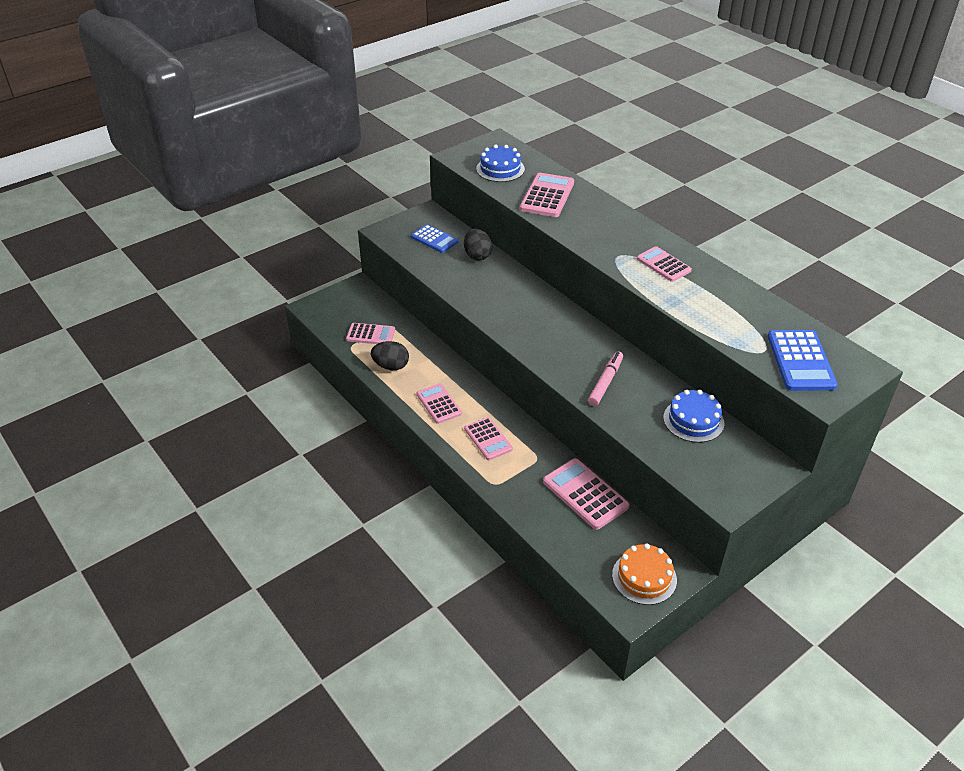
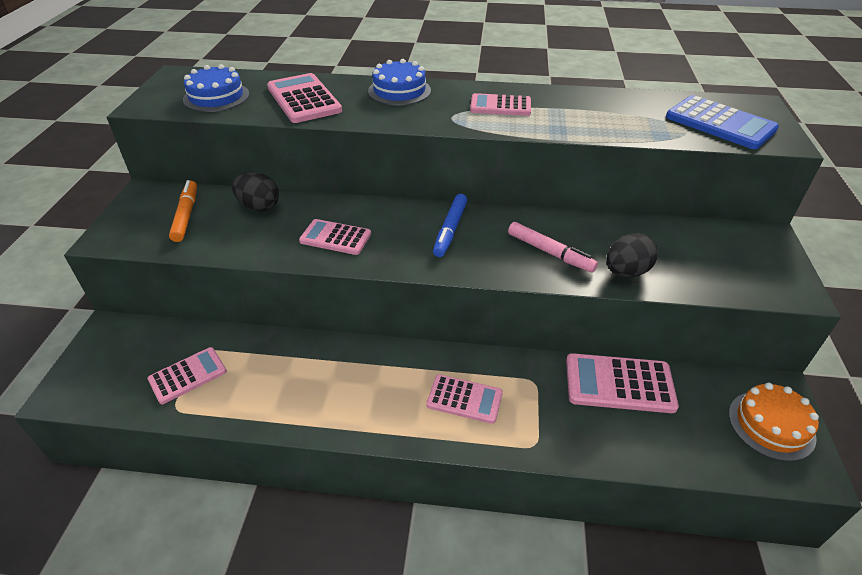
camera: 45 degrees left, 0 degrees up
(391, 366) = (257, 396): black egg -> black egg (626, 272)
(434, 239) = (186, 215): blue calculator -> orange marker
(438, 404) = (365, 400): pink calculator -> pink calculator (335, 238)
(566, 333) = (450, 230): none -> blue marker
(605, 382) = (550, 252): pink marker -> pink marker turned 150 degrees clockwise
(693, 420) = (661, 238): blue cake -> blue cake (399, 91)

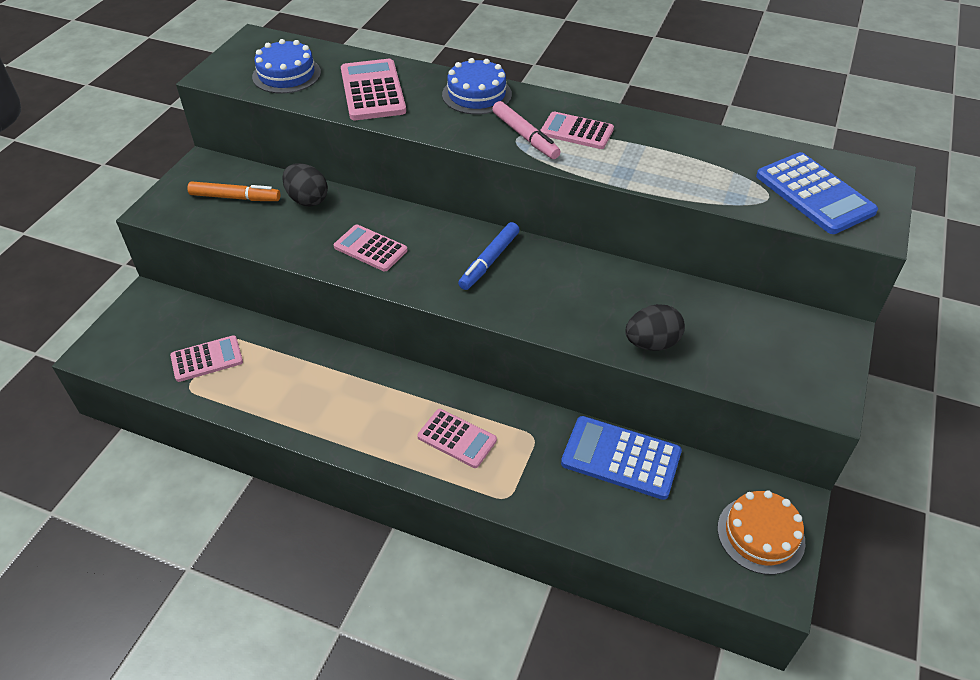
camera: 15 degrees right, 5 degrees up
(186, 215) = (235, 197): orange marker -> orange marker turned 90 degrees clockwise
(550, 252) = (582, 306): pink marker -> pink marker (525, 136)
(619, 384) = (621, 458): pink calculator -> blue calculator

